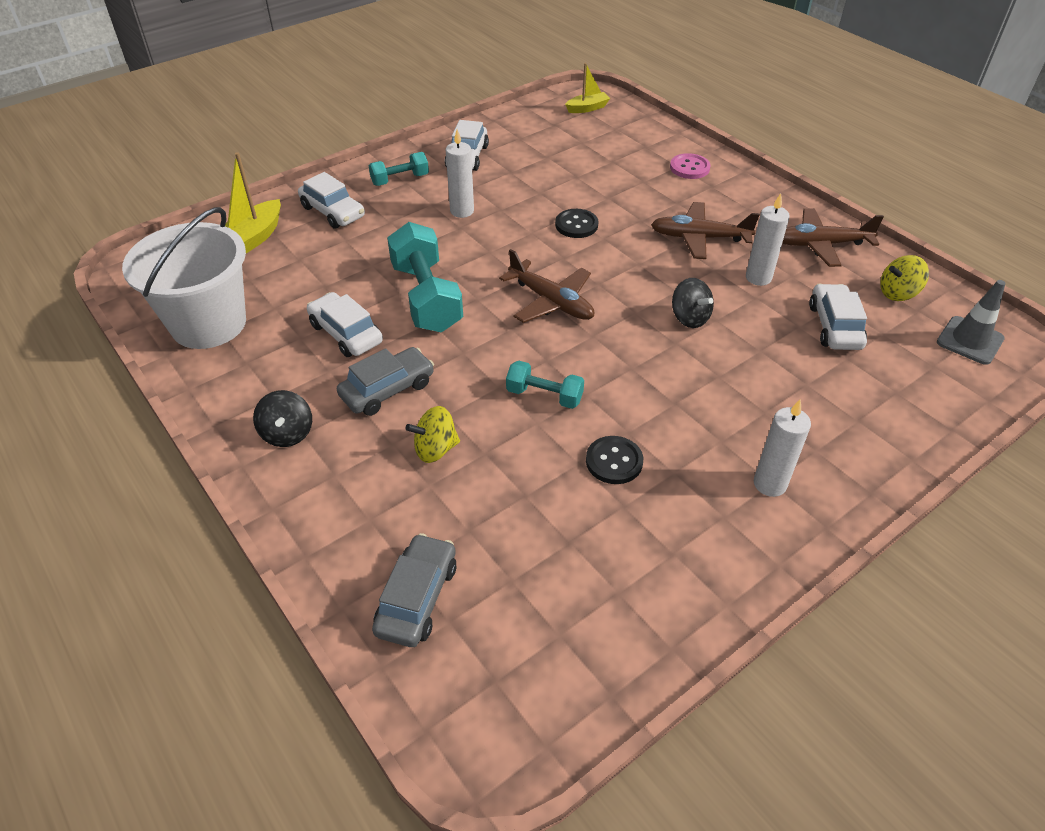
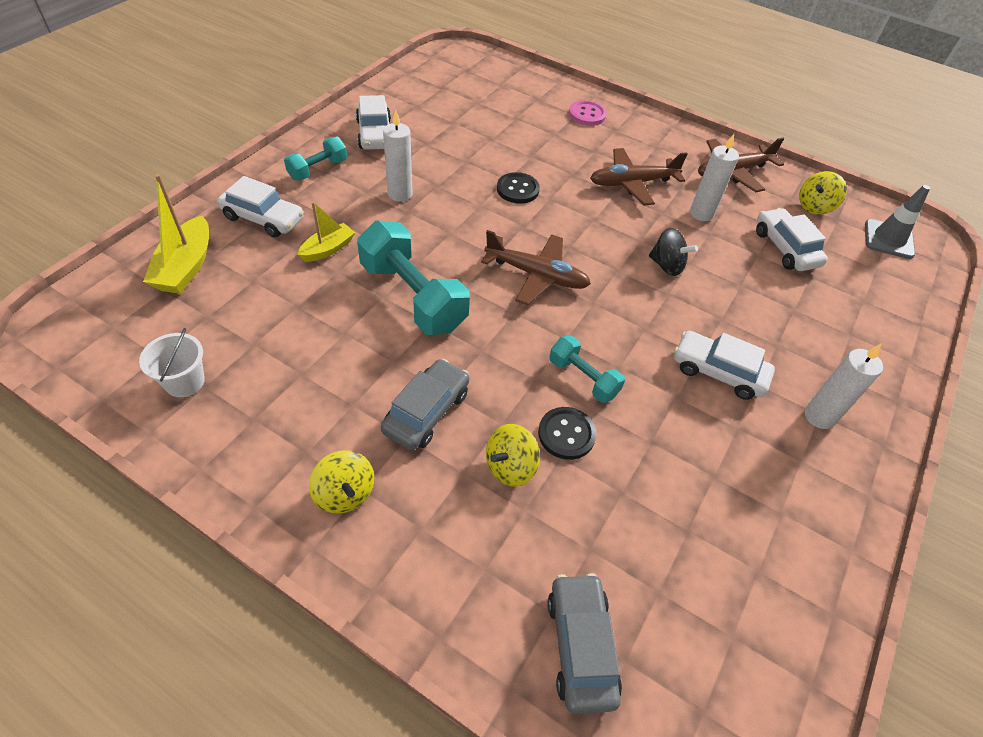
camera: 25 degrees left, 5 degrees up
(208, 324) = (184, 381): white bucket -> white bucket, size x0.44
(287, 433) = (344, 493): black spinning top -> yellow spinning top
(346, 333) = (349, 357): white car -> white car (718, 372)
(544, 396) = (583, 378): turquoise dumbbell -> turquoise dumbbell turned 45 degrees clockwise
(587, 108) = (464, 67): yellow boat -> yellow boat (328, 249)
(614, 461) = (681, 431): black button -> black button (566, 434)

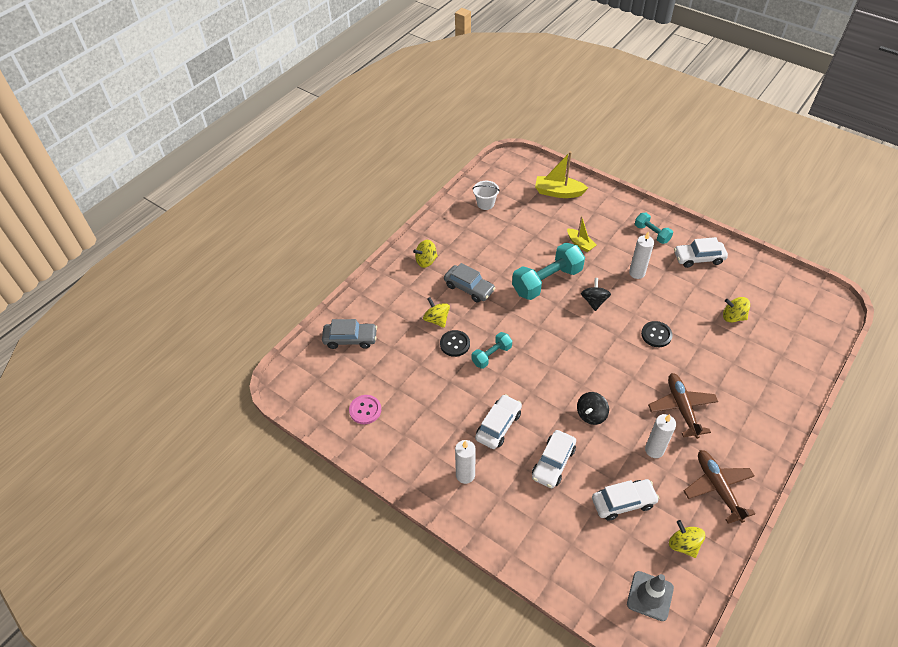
camera: 100 degrees right, 0 degrees up
(263, 218) = (601, 215): white car -> white car (553, 463)
(457, 244) = (594, 301): none -> black spinning top
(481, 123) = (733, 317): none -> yellow spinning top
(537, 275) = (571, 340): brown plane -> none
(587, 114) = (770, 388): pink button -> pink button (365, 410)

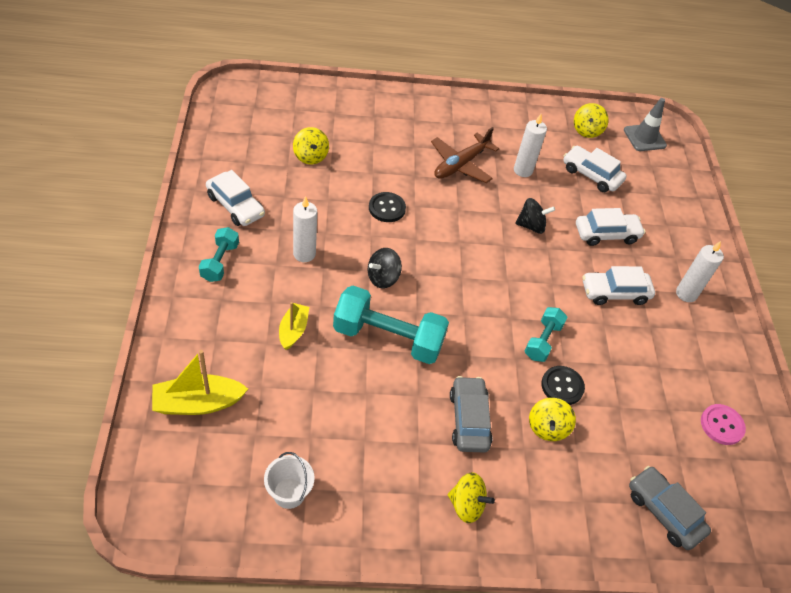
camera: 135 degrees left, 0 degrees up
(491, 355) = (543, 341): turquoise dumbbell -> turquoise dumbbell turned 75 degrees counterclockwise
(558, 192) = (198, 403): yellow boat -> yellow boat turned 105 degrees clockwise
(717, 487) = (518, 123): brown plane -> none

